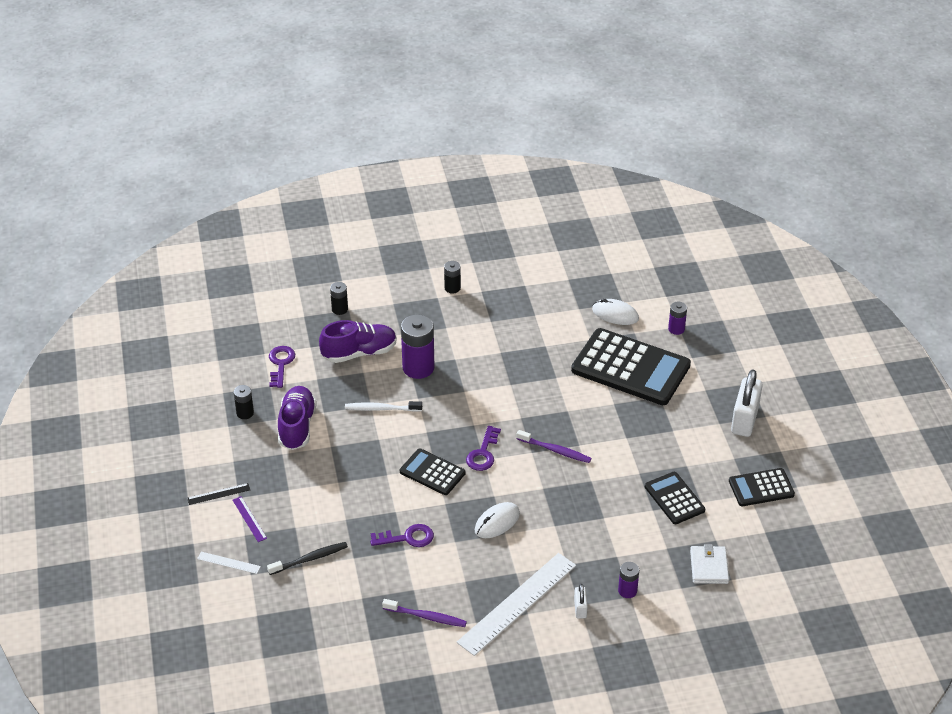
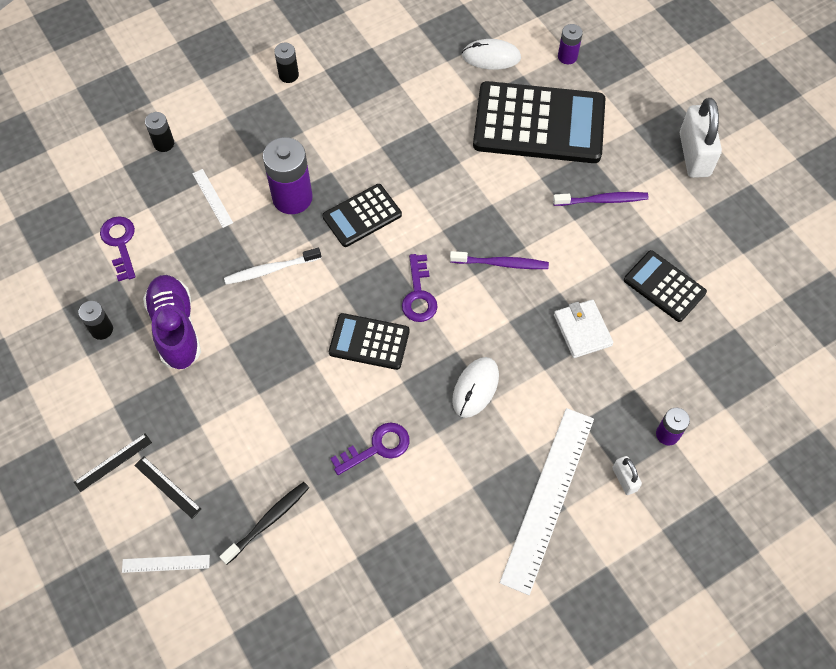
camera: 20 degrees left, 20 degrees up
(249, 519) = (167, 487): purple ruler -> black ruler
(359, 353) = (212, 198): purple shoe -> white ruler
(426, 617) = (447, 557): purple toothbrush -> purple toothbrush (602, 200)
(709, 567) = (743, 368): white wallet -> white wallet (582, 330)
(761, 488) = (752, 240): black calculator -> black calculator (362, 216)

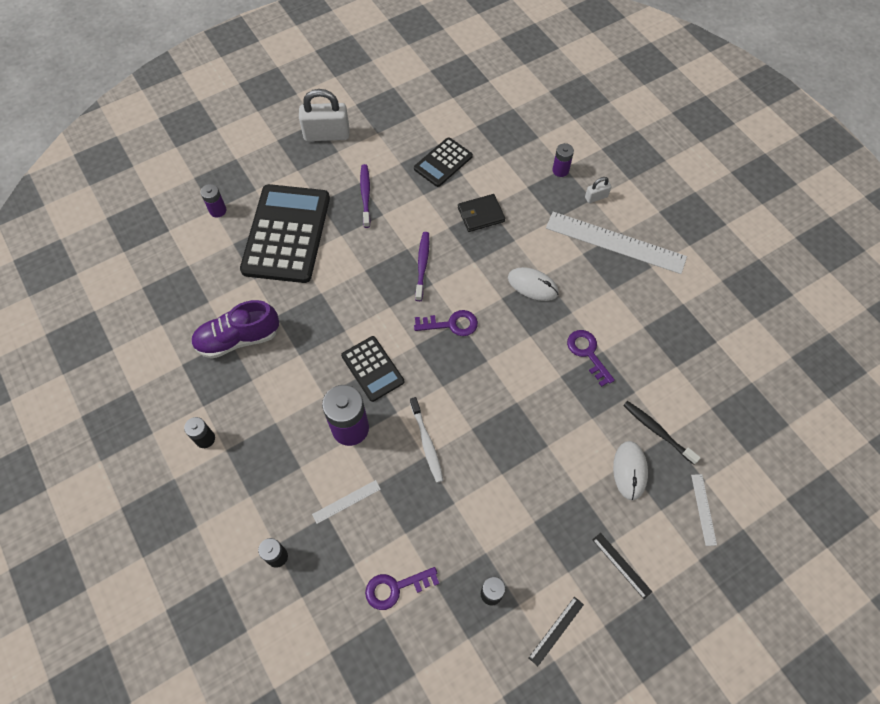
camera: 90 degrees left, 0 degrees up
(167, 487) = (638, 514): black ruler -> black ruler (556, 630)
(176, 328) = (488, 523): purple shoe -> purple shoe (238, 339)
(369, 342) = (496, 361): black calculator -> none
(491, 57) = (209, 266): white mouse -> white mouse (629, 470)
(582, 330) = (481, 214): white wallet -> black wallet

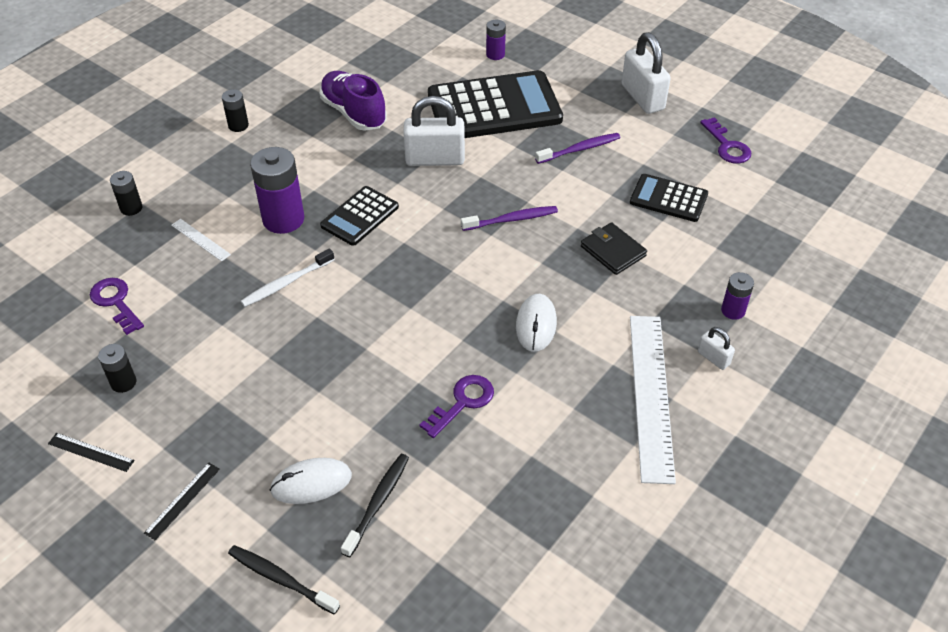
camera: 70 degrees right, 15 degrees down
(329, 295) = (435, 159): none -> white padlock
(451, 324) = (444, 264): purple key -> purple key (727, 146)
(703, 509) = (281, 579): white ruler -> black toothbrush

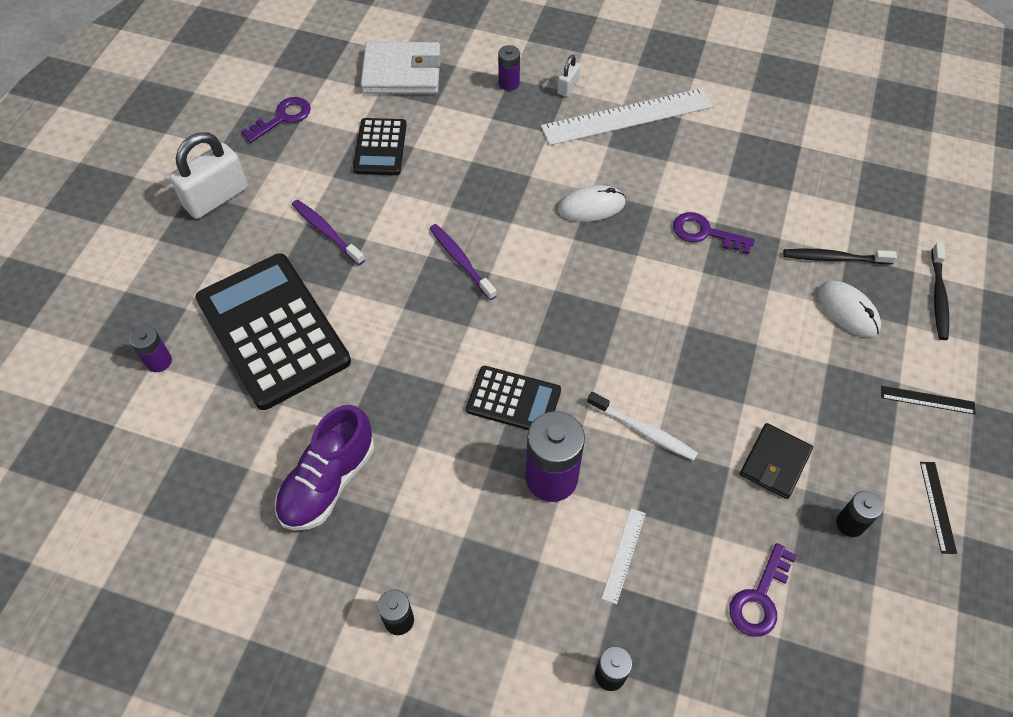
camera: 110 degrees left, 10 degrees up
(435, 159) = (389, 360): white padlock -> none
(613, 251) = (472, 173): black wallet -> black wallet (775, 462)
(770, 234) = (402, 72): none -> white wallet

